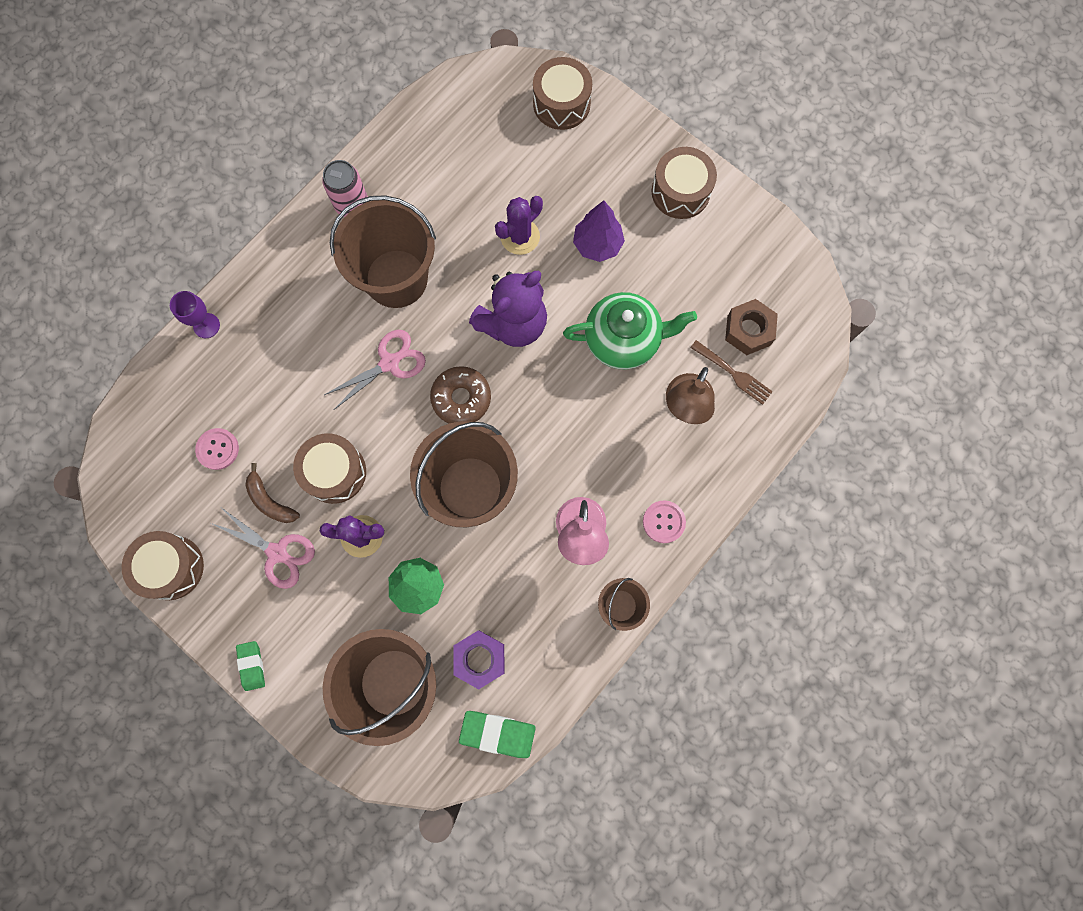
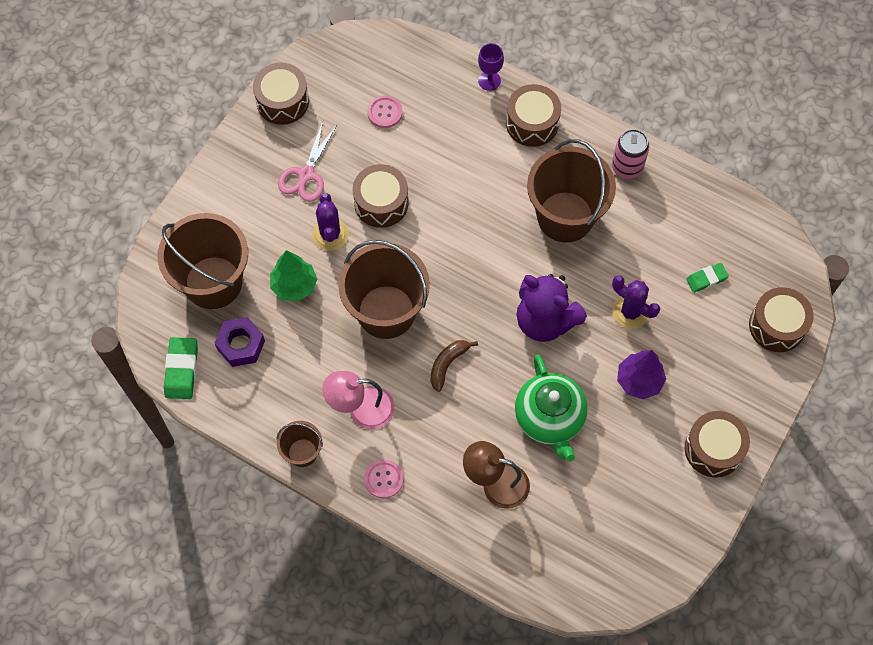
camera: 80 degrees right, 10 degrees down
(252, 665) = (213, 175): green eraser -> green eraser (706, 279)
(270, 501) = (348, 160): brown banana -> brown banana (447, 364)
(273, 290) = (532, 123): none -> brown drum
(390, 362) = (486, 226): pink scissors -> none
(461, 398) = (465, 290): brown donut -> none
(734, 374) = (537, 524): brown fork -> none
(748, 330) = (584, 532): brown nut -> none

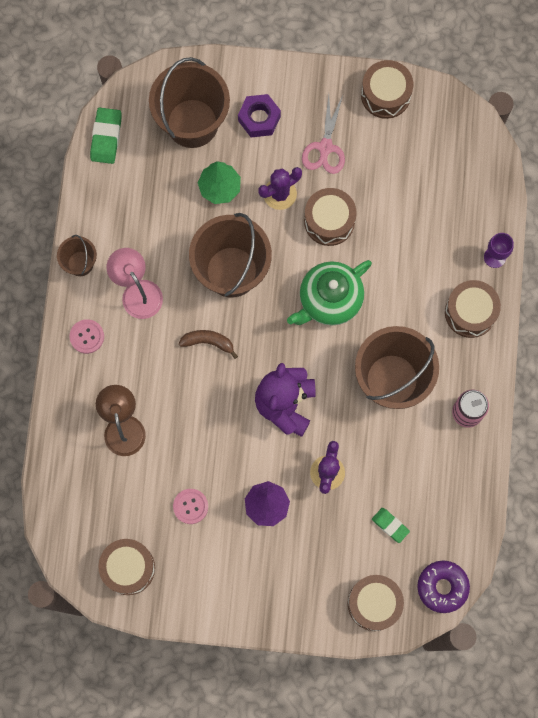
camera: 65 degrees right, 10 degrees up
(181, 370) = (106, 137): green eraser -> green eraser turned 60 degrees counterclockwise
(241, 345) = (148, 172): purple nut -> purple nut (259, 119)
(306, 175) = (325, 148): pink scissors -> pink scissors turned 75 degrees counterclockwise
(385, 112) = (417, 183): pink button -> pink button (190, 506)
(549, 419) = (198, 445): green teapot -> green teapot (329, 300)
(713, 449) = (234, 592): brown drum -> brown drum (128, 568)
(785, 260) = (442, 587): none -> purple donut

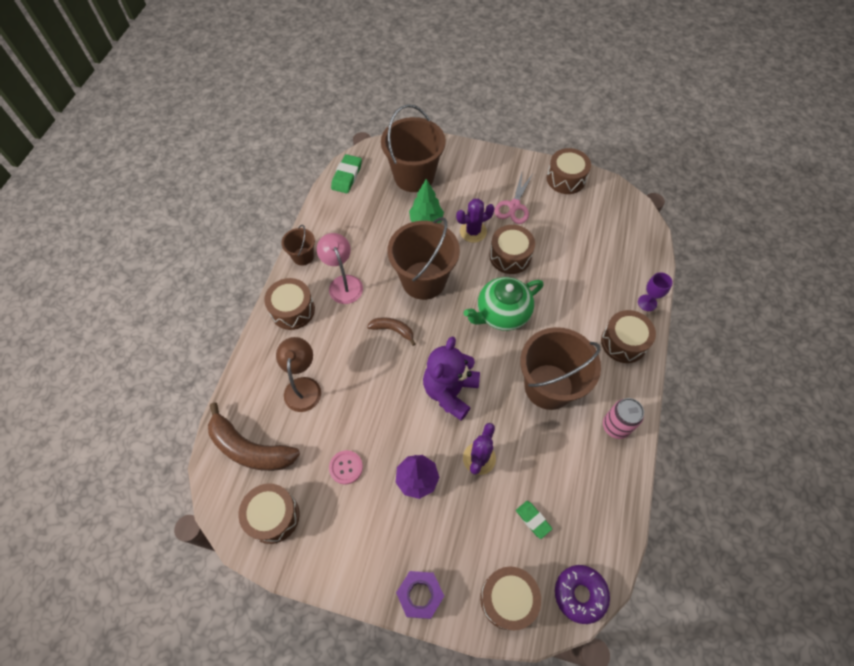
camera: 10 degrees right, 15 degrees down
(84, 504) = (250, 448): none -> brown banana
(87, 336) = (292, 310): pink button -> brown drum
(259, 119) = (465, 180): purple nut -> purple nut (420, 595)

